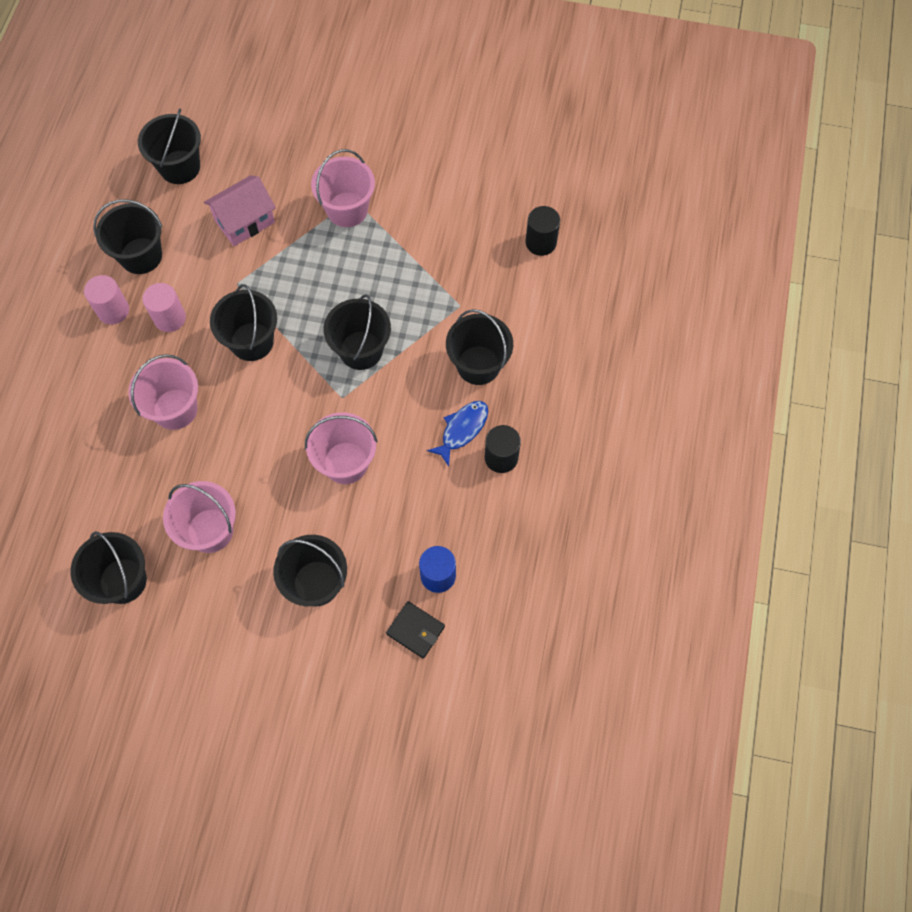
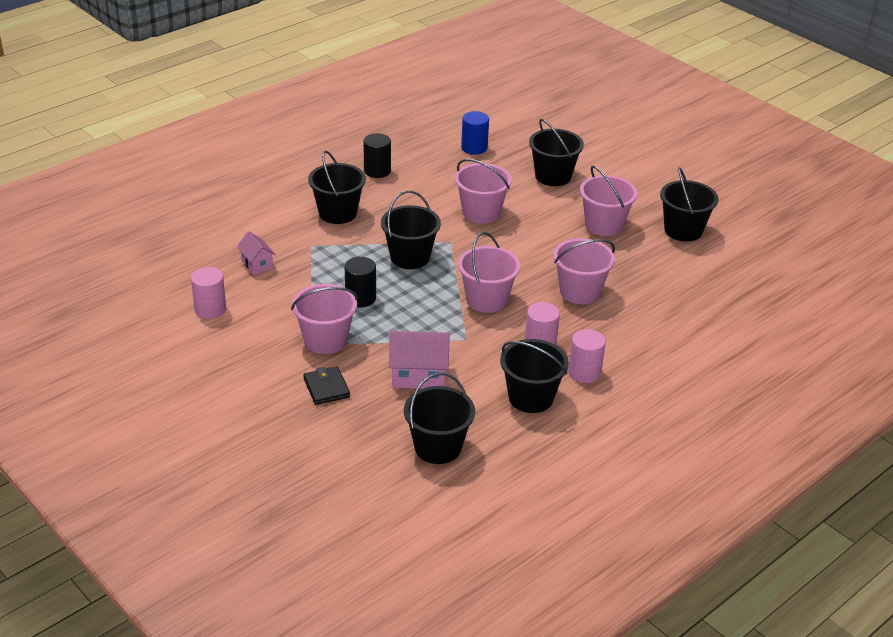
camera: 145 degrees left, 30 degrees down
(252, 341) = (487, 300): black bucket -> pink bucket
(415, 630) = (510, 136): black wallet -> black wallet (326, 388)
(462, 430) = (387, 192): blue fish -> none
(466, 181) = (210, 309): none -> pink cylinder
(482, 252) = (257, 264): none -> pink house
(541, 242) = (208, 248): black cylinder -> black cylinder (360, 298)

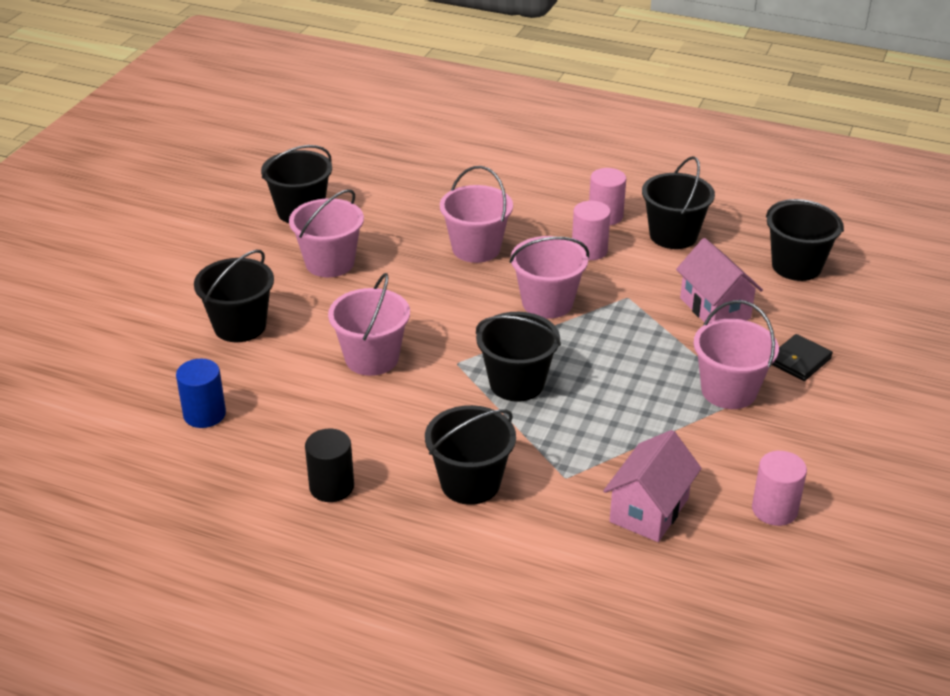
camera: 115 degrees left, 0 degrees up
(257, 264) = (649, 510): pink house -> pink house, size x1.65
(360, 298) = (631, 393): black cylinder -> none

